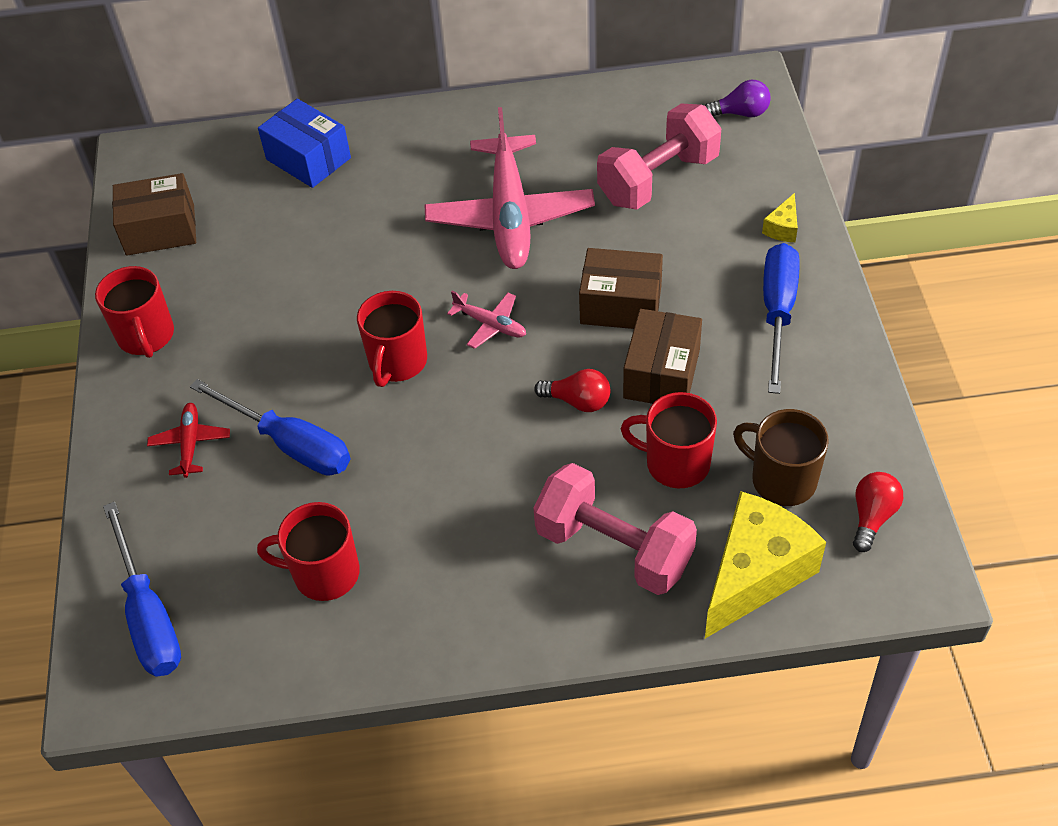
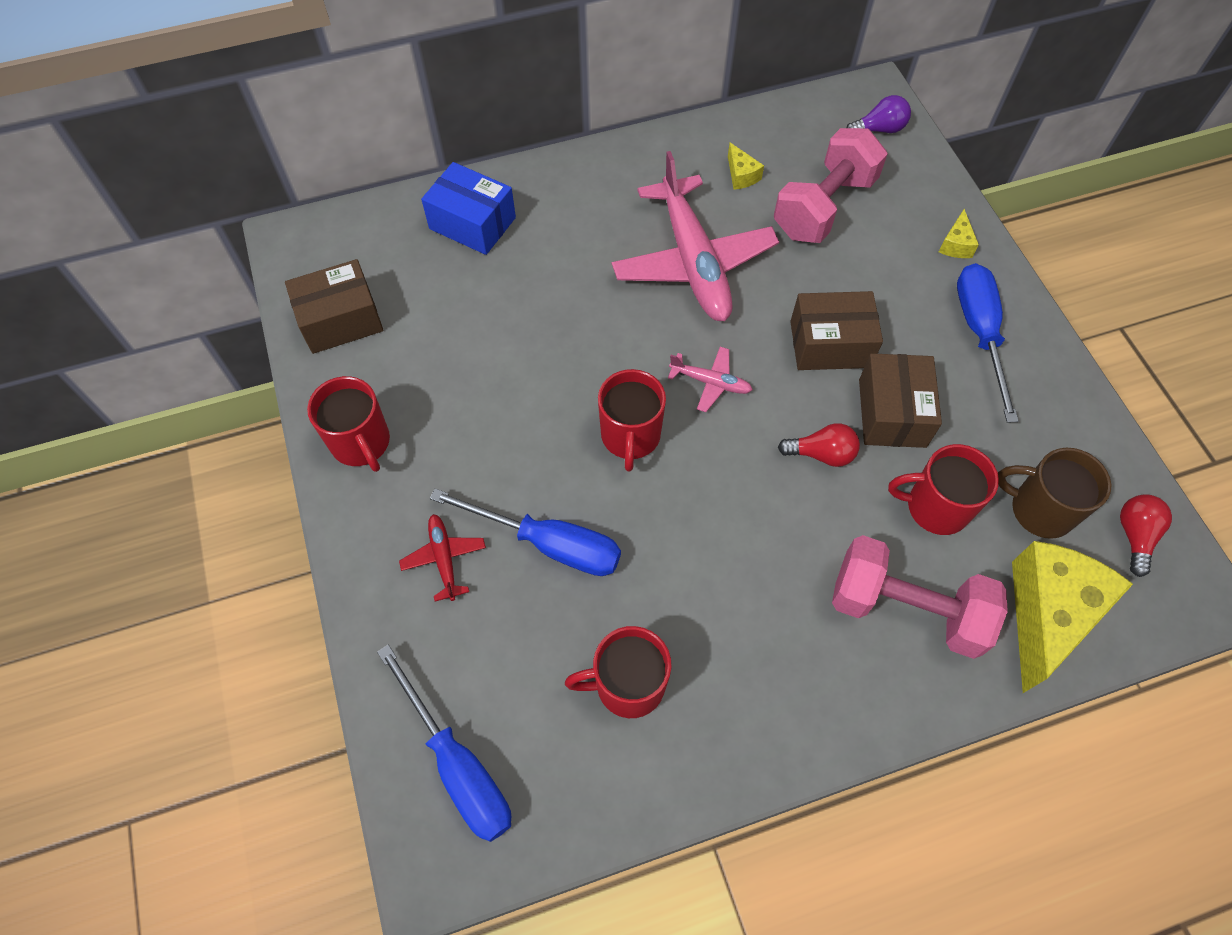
camera: 15 degrees left, 10 degrees up
(584, 142) = (741, 175): none -> yellow cheese

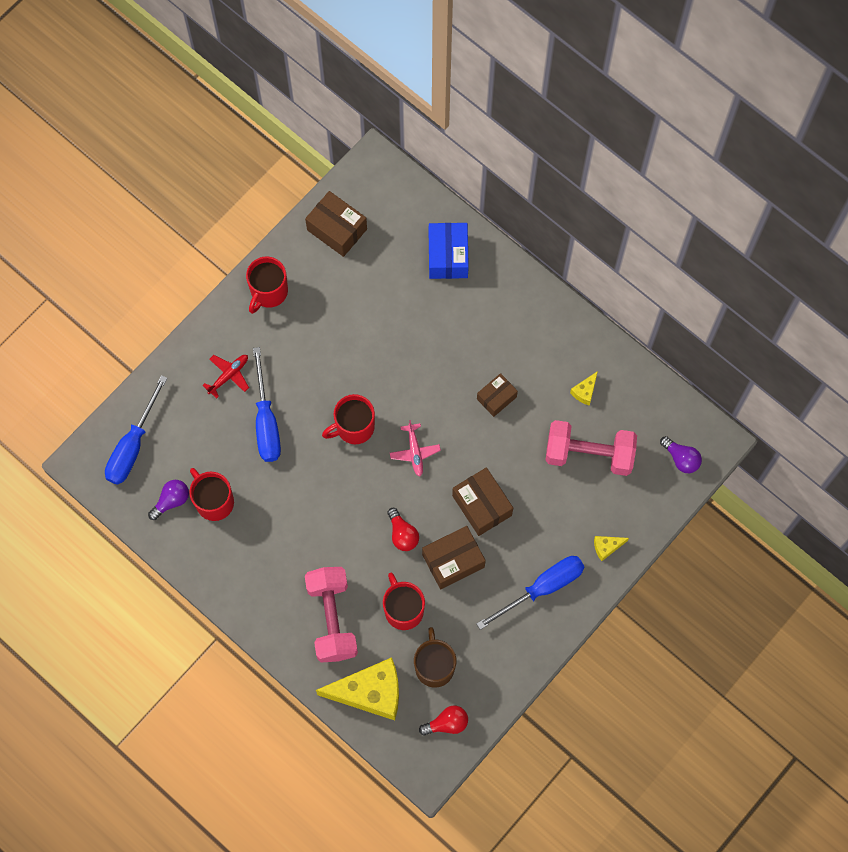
camera: 60 degrees right, 10 degrees up
(588, 752) = (171, 501): none -> purple light bulb
(693, 261) = (496, 398): pink plane -> brown box

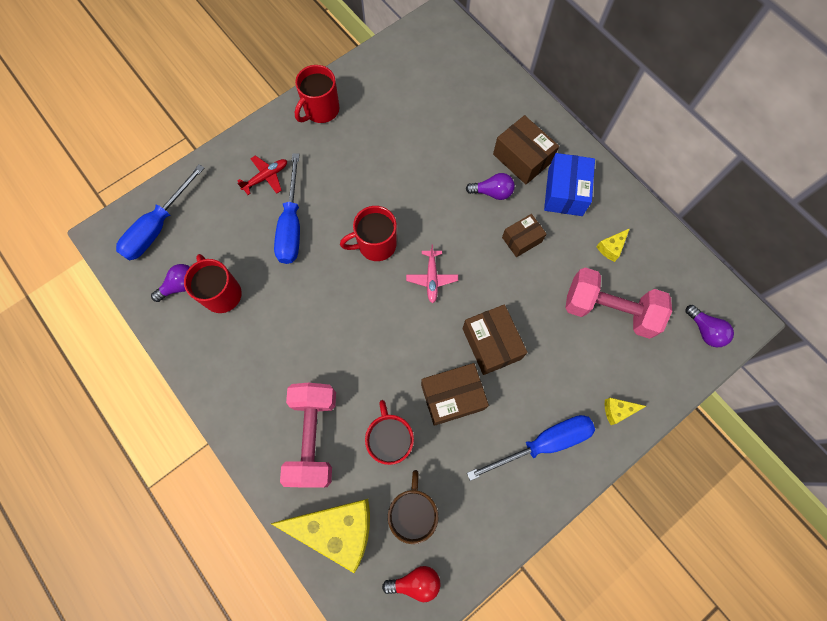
camera: 10 degrees right, 0 degrees up
(337, 229) = (395, 67): brown box -> brown box (522, 158)
(402, 534) = (404, 359): red light bulb -> none
(448, 256) = (494, 105): blue box -> blue box (565, 192)
(460, 353) = (492, 192): none -> purple light bulb

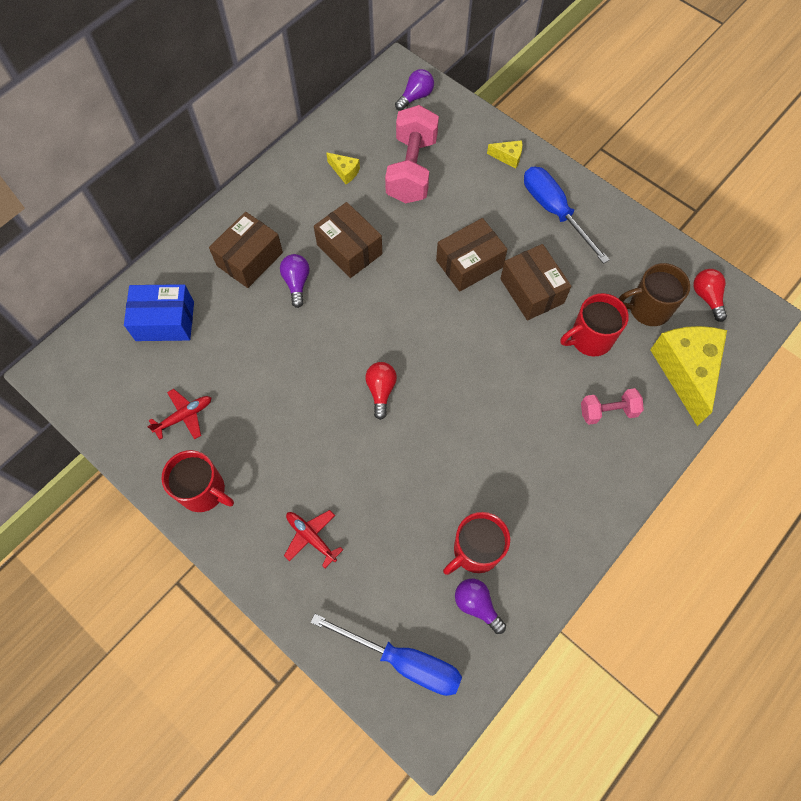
camera: 100 degrees left, 5 degrees down
(291, 225) = (372, 490): blue screwdriver -> none
(313, 437) = (608, 411): pink dumbbell -> pink dumbbell, size x0.55
(376, 245) = (381, 391): red mug -> red light bulb
(384, 101) = (184, 416): none -> red plane
(431, 278) = (410, 328): pink plane -> none
(522, 239) = (349, 249): brown box -> brown box, size x1.54
(565, 192) = (287, 215): blue box -> blue box (165, 321)
(617, 411) = (508, 157): yellow cheese -> yellow cheese turned 60 degrees counterclockwise

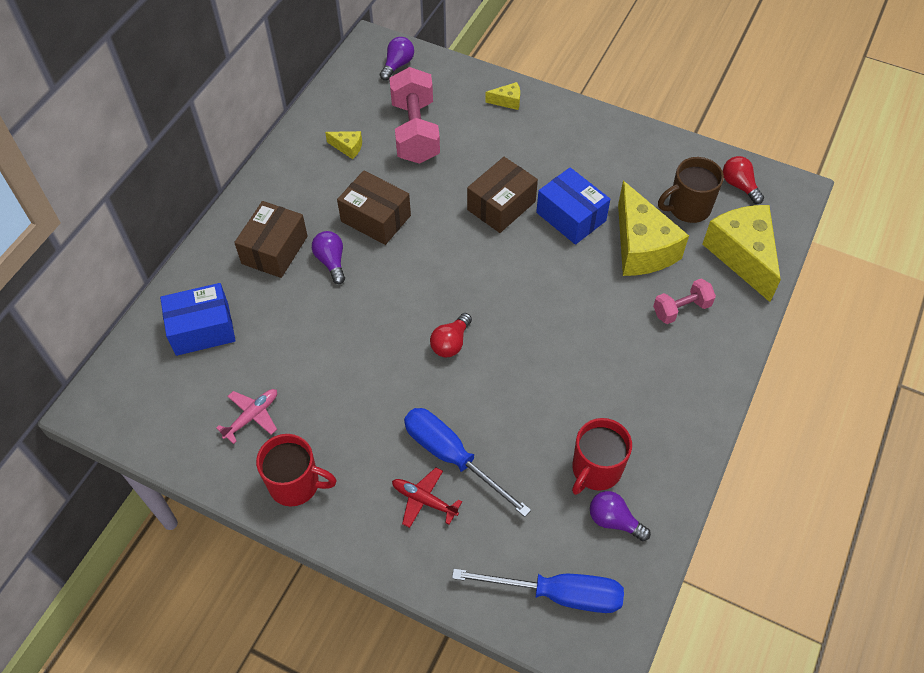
camera: 15 degrees left, 10 degrees down
(184, 416) = (252, 416): red plane -> pink plane
(381, 391) = (451, 343): red light bulb -> red light bulb turned 135 degrees counterclockwise
(532, 291) = (571, 216): brown box -> blue box
(554, 211) = (568, 140): blue screwdriver -> blue screwdriver (452, 457)
(590, 338) = (641, 247): red mug -> yellow cheese

